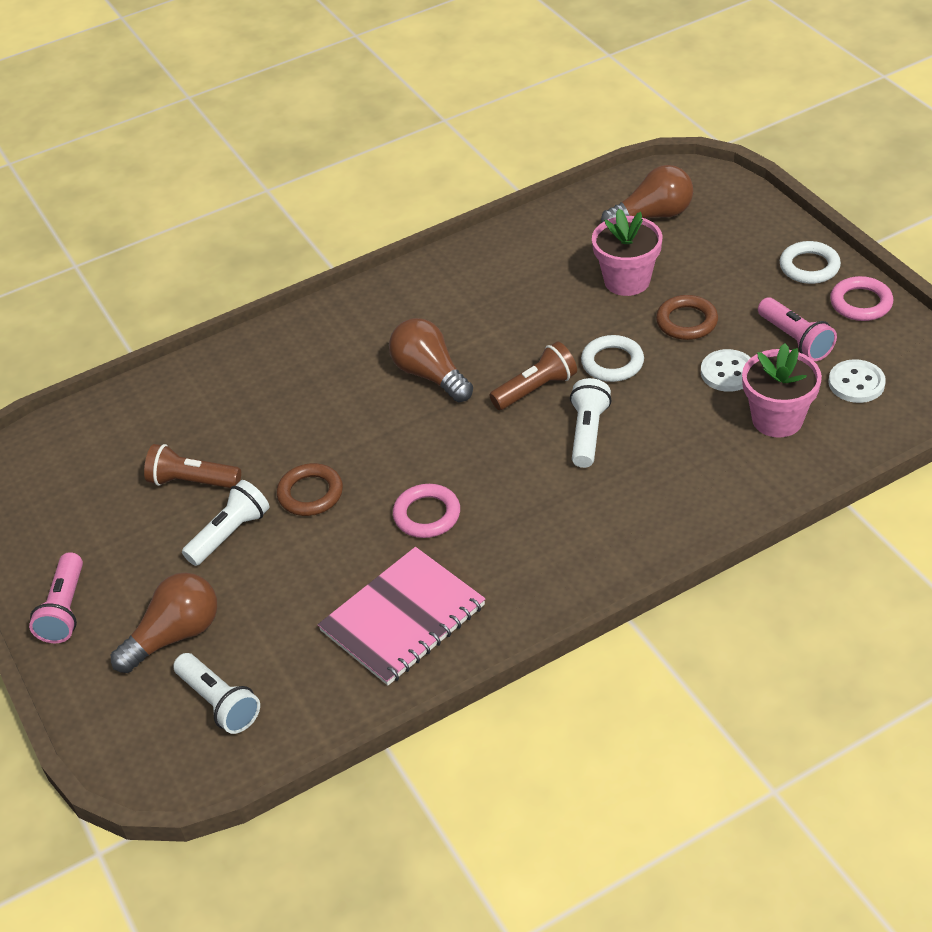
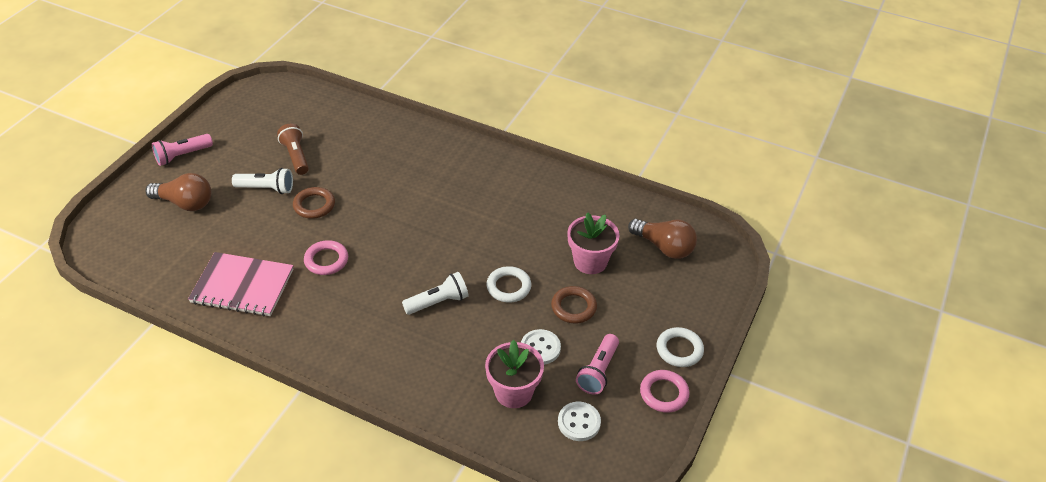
camera: 50 degrees right, 0 degrees up
(219, 702) = (148, 241): white flashlight -> none
(430, 375) = (440, 210): brown light bulb -> none
(536, 389) = (460, 261): brown flashlight -> none

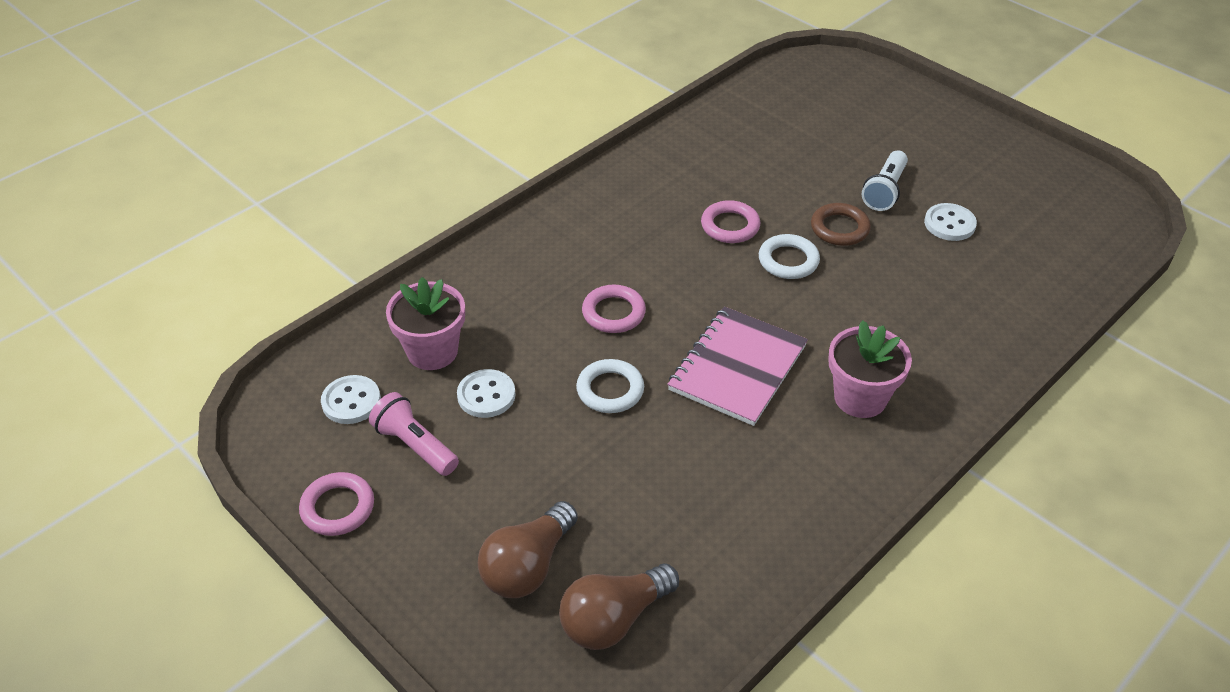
camera: 110 degrees right, 0 degrees up
(182, 156) = (968, 129): pink flashlight -> none
(185, 203) = (872, 125): brown light bulb -> brown light bulb (528, 566)
(242, 286) = (711, 157): pink notebook -> pink notebook (738, 368)
(296, 156) = (949, 224): brown flashlight -> white button
(438, 302) = (613, 313): white flashlight -> pink ring
(573, 307) = (539, 452): brown ring -> none
(590, 261) = (621, 501): pink flower pot -> pink flower pot (860, 398)
(679, 349) = (398, 556): white ring -> white ring (788, 261)

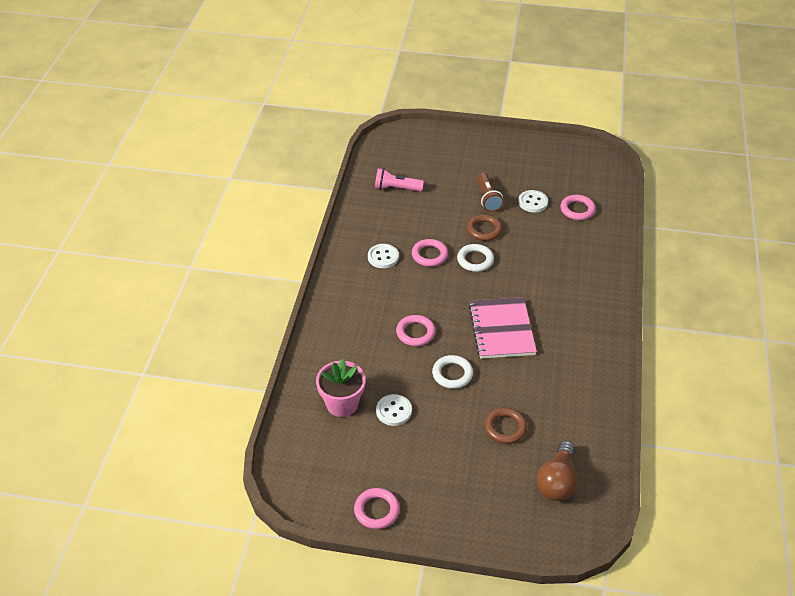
camera: 35 degrees left, 0 degrees up
(351, 401) = (326, 454): white button -> white button (383, 257)
(415, 446) = (384, 457): pink flashlight -> pink flashlight (396, 188)
(528, 566) = (496, 481): brown light bulb -> none
(612, 501) = (505, 428): none -> brown ring
(860, 398) = (569, 314): pink flower pot -> none
(885, 191) = (487, 198): white flashlight -> brown flashlight
(1012, 263) = (577, 210): none -> pink ring

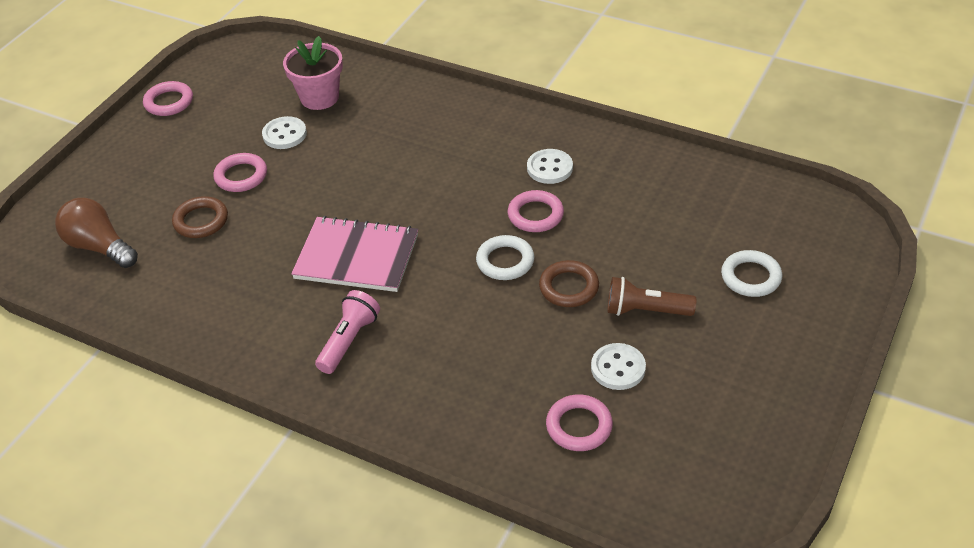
camera: 110 degrees right, 0 degrees up
(396, 188) = (701, 207): pink flashlight -> pink flashlight (349, 341)
(415, 333) = (394, 174): pink ring -> pink ring (241, 176)
(452, 374) = (309, 193): white ring -> white ring (751, 277)

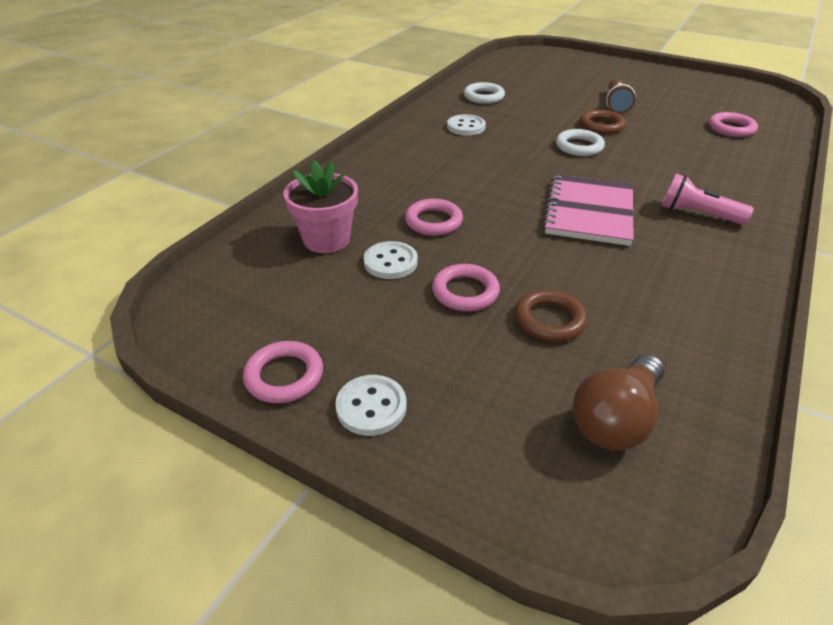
camera: 90 degrees left, 5 degrees down
(535, 215) = (523, 134): pink ring -> pink ring (433, 221)
(618, 368) = (672, 115): white button -> white button (371, 407)
(751, 277) = (576, 76): white ring -> white ring (483, 97)

